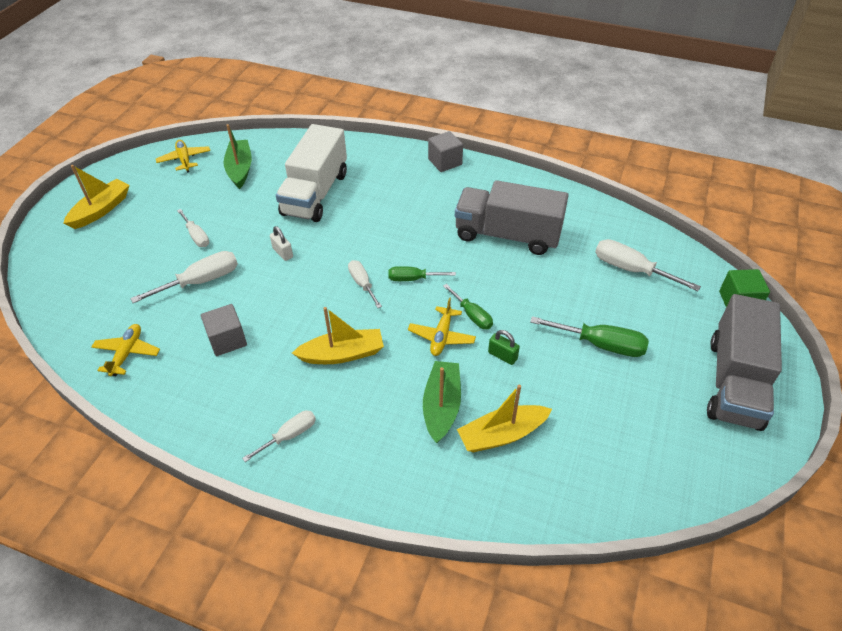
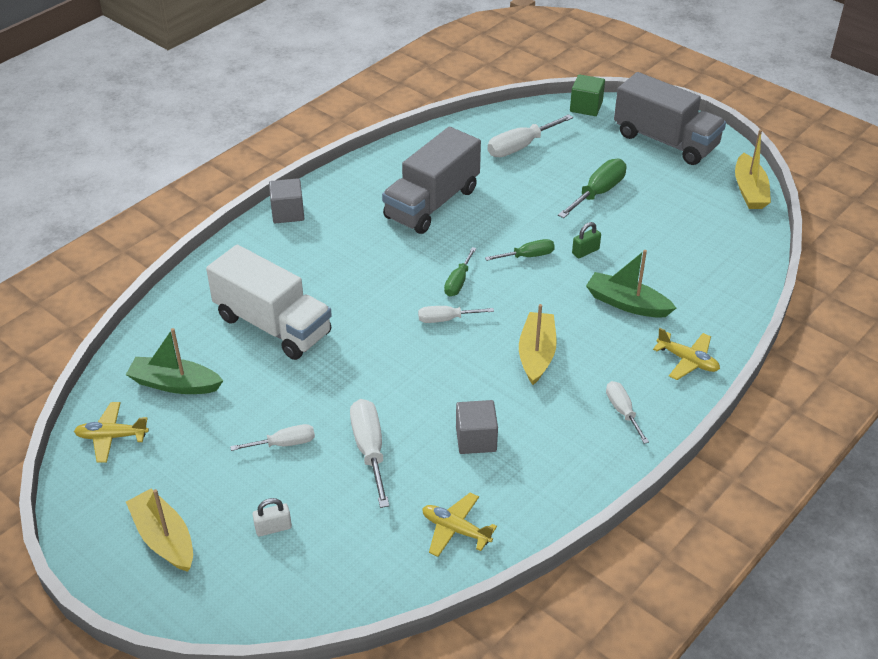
camera: 70 degrees left, 5 degrees down
(282, 253) = (361, 371): white padlock -> white padlock (273, 528)
(441, 336) = (545, 282): yellow plane -> yellow plane (687, 361)
(502, 435) = (670, 276): yellow boat -> yellow boat (749, 190)

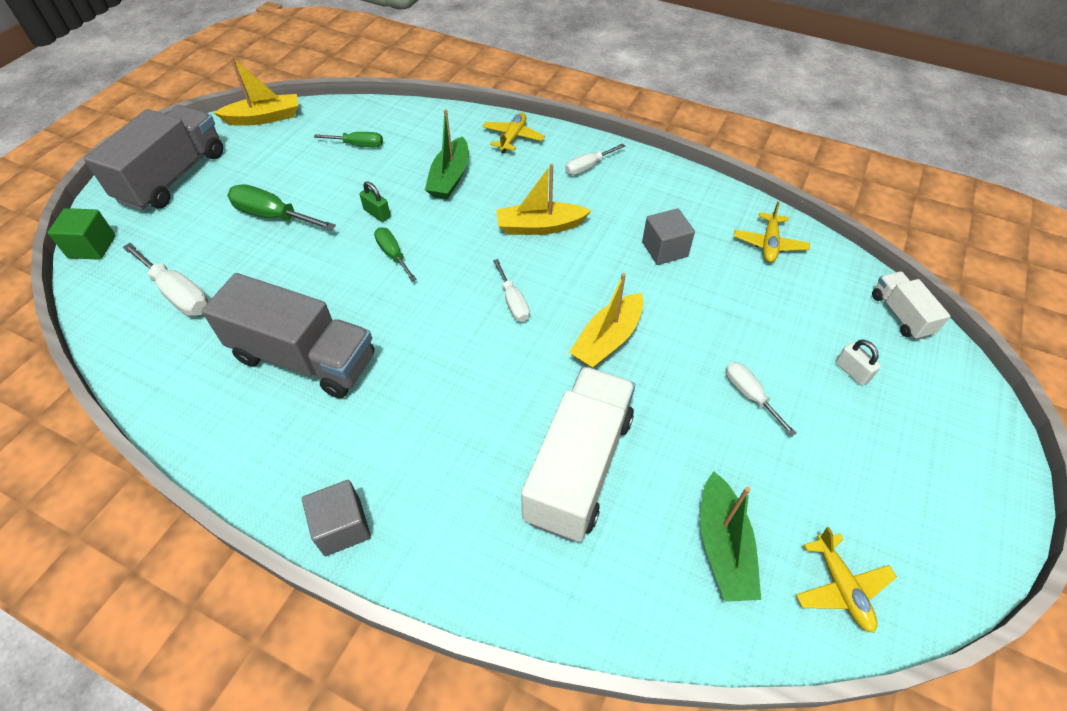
camera: 105 degrees left, 10 degrees up
(164, 538) = (927, 463): yellow boat -> yellow boat (607, 339)
(318, 603) = (900, 315): none -> white truck
(370, 450) = (718, 322): white screwdriver -> none
(458, 282) = (449, 303): green screwdriver -> green screwdriver (358, 145)

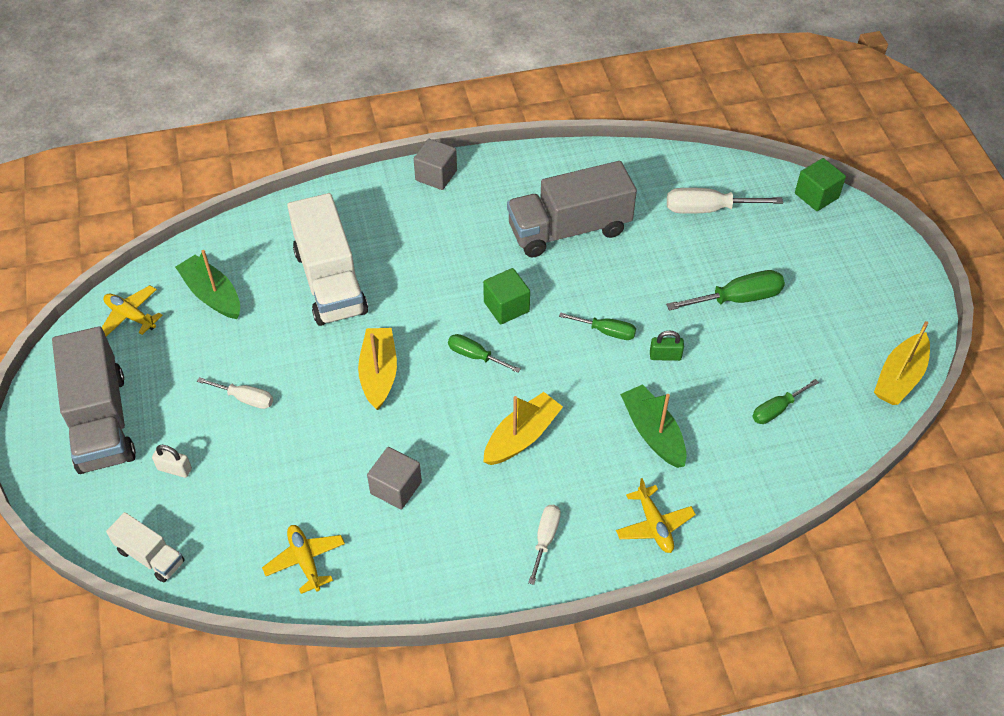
camera: 140 degrees right, 0 degrees up
(173, 177) = (864, 275): grey truck -> grey truck (101, 421)
(443, 325) = (506, 307): none -> green cube
(513, 302) = (475, 356): white screwdriver -> green screwdriver

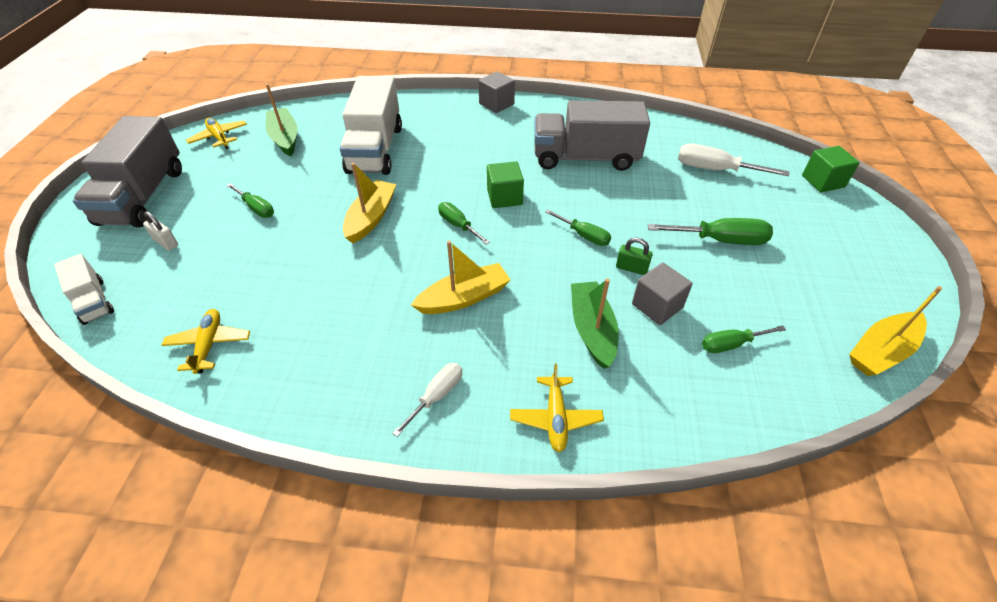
camera: 20 degrees right, 5 degrees down
(245, 398) = (256, 208): white screwdriver -> green screwdriver
(396, 487) = (327, 307): grey cube -> grey cube (657, 306)

